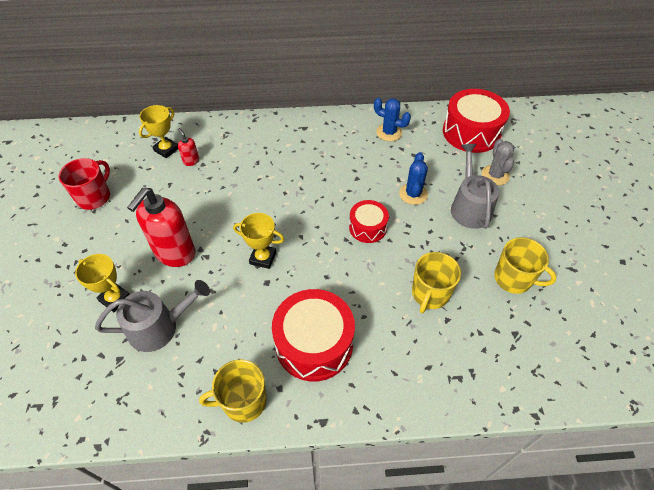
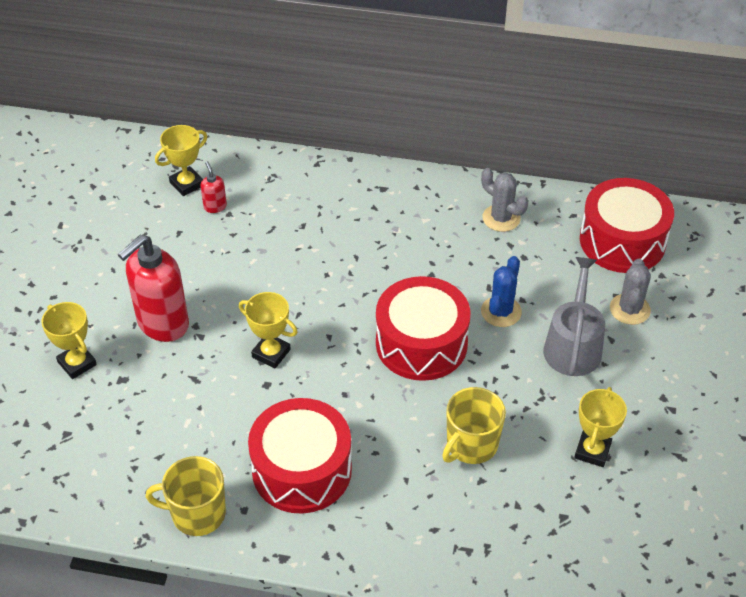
camera: 15 degrees right, 5 degrees down
(94, 197) = (80, 230): red mug -> none
(158, 327) = (120, 408): grey watering can -> none
(367, 227) = (421, 343): red drum -> red drum, size x1.76
(389, 132) = (501, 218): blue cactus -> grey cactus
(514, 279) = (592, 451): yellow mug -> yellow trophy

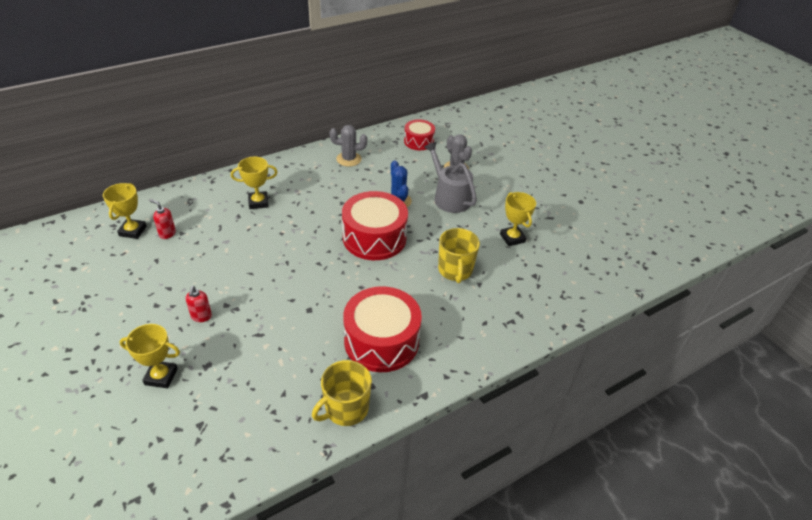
camera: 45 degrees left, 5 degrees down
(162, 324) = (201, 316): red soap dispenser -> red soap dispenser, size x0.44
(271, 353) = (293, 291): yellow trophy -> yellow trophy (258, 202)
(622, 241) = (418, 141): red drum -> red drum, size x0.57

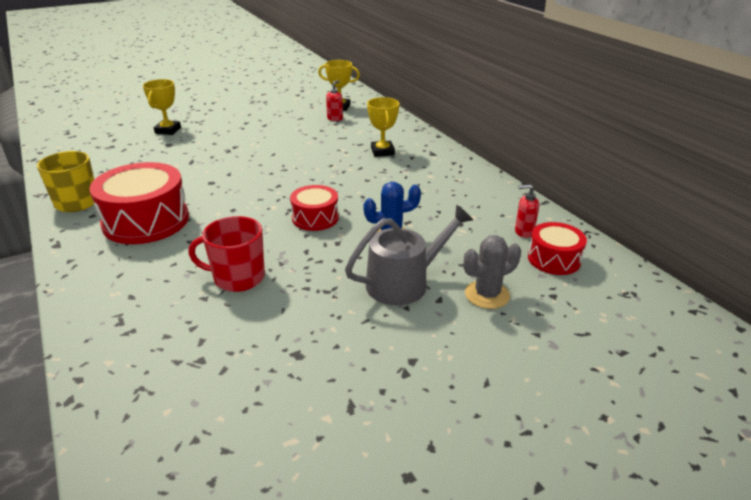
camera: 95 degrees right, 10 degrees down
(201, 316) = (224, 138): red soap dispenser -> red soap dispenser (523, 232)
(349, 159) = (481, 200): grey cactus -> none
(374, 238) = (315, 218): red drum -> red drum, size x0.57
(455, 270) = (237, 278): yellow mug -> red mug
(512, 238) = (296, 344): yellow trophy -> none

